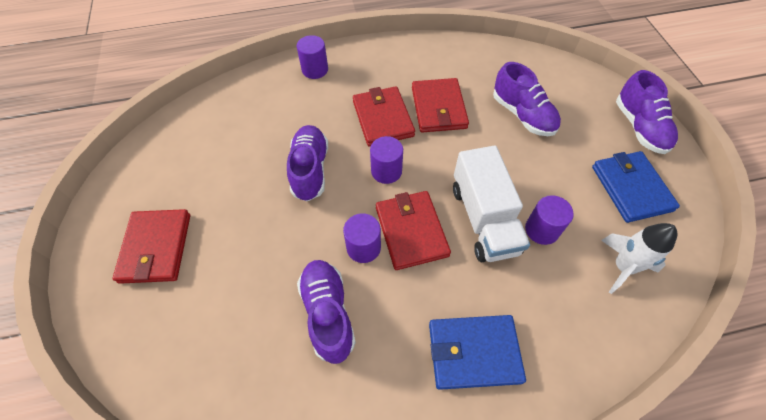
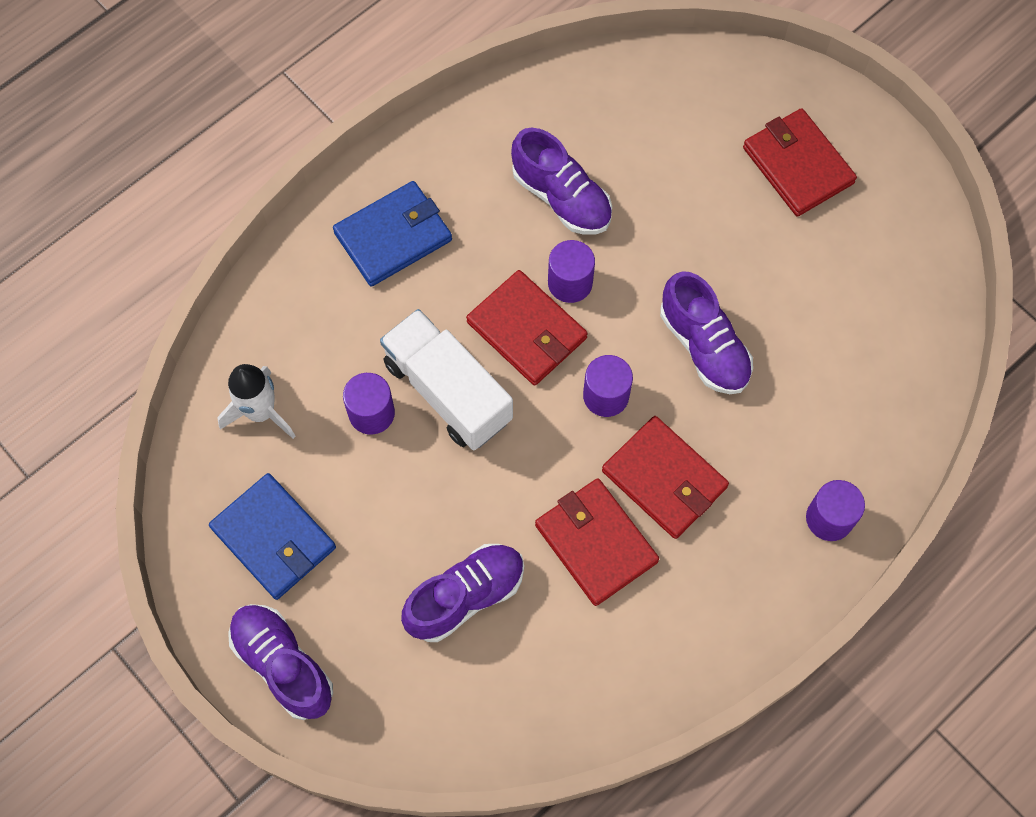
camera: 150 degrees right, 10 degrees up
(522, 115) = (465, 596): purple shoe -> purple shoe turned 120 degrees clockwise

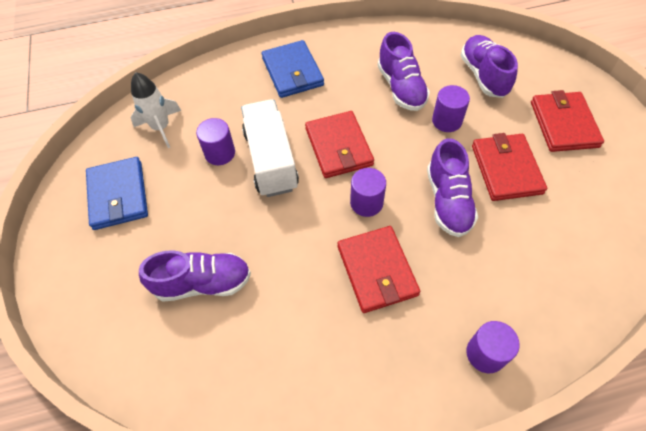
camera: 30 degrees right, 10 degrees down
(283, 664) = (68, 270): purple shoe -> purple shoe (483, 75)
(393, 236) = (292, 72): blue wallet -> blue wallet turned 75 degrees clockwise
(570, 283) = (380, 132): purple cylinder -> purple cylinder (446, 121)
(595, 543) = (307, 290): red wallet -> red wallet (506, 169)

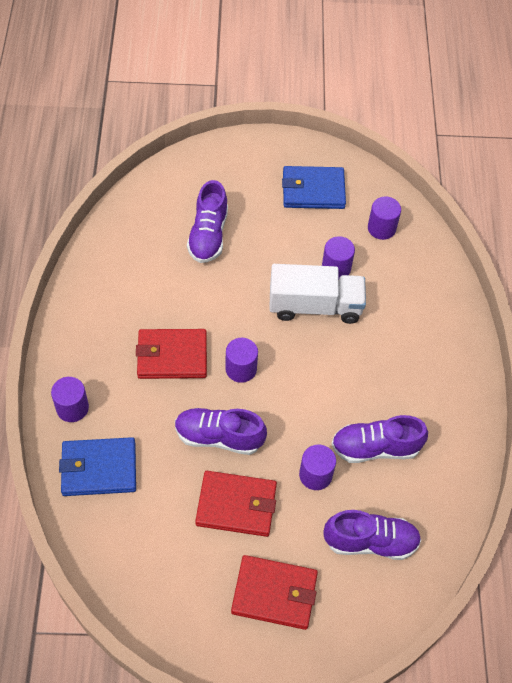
camera: 100 degrees right, 0 degrees up
(161, 127) = (381, 228): white rocket -> purple cylinder
(292, 72) = (427, 351): blue wallet -> blue wallet (99, 468)
(339, 147) = (312, 365): red wallet -> none

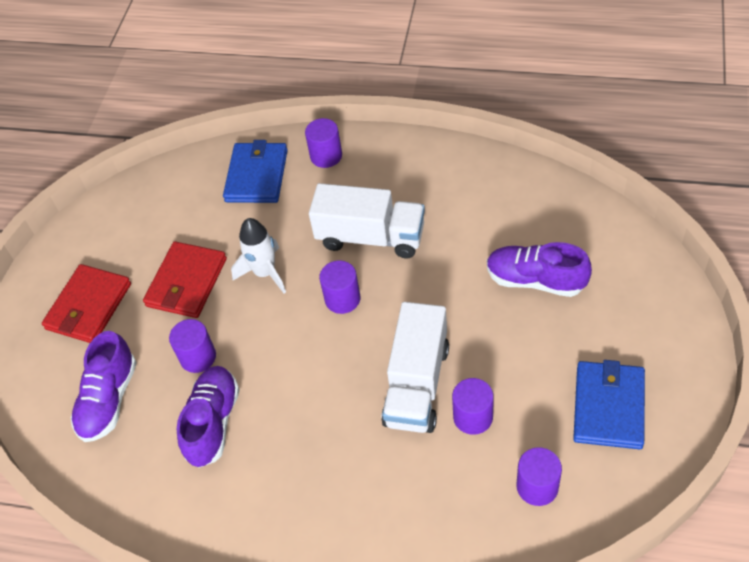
camera: 110 degrees right, 5 degrees down
(172, 356) = (370, 237): red wallet -> white truck
(219, 437) = (265, 273): purple shoe -> white rocket

